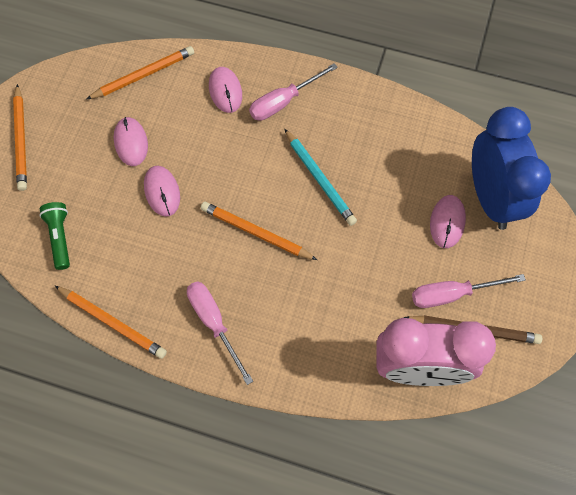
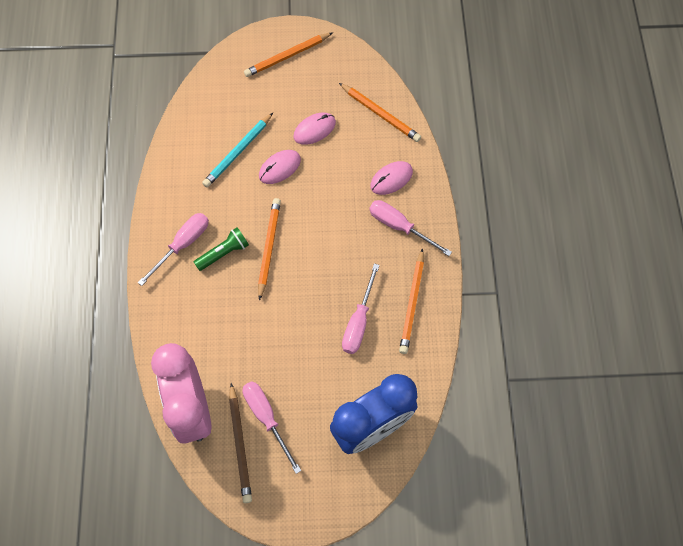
camera: 70 degrees right, 0 degrees up
(60, 238) = (216, 115): green flashlight -> green flashlight (223, 253)
(112, 322) = (161, 176): orange pencil -> orange pencil (412, 303)
(320, 179) = (336, 280): turquoise pencil -> turquoise pencil (238, 152)
(374, 173) = (358, 322): none -> pink screwdriver
(447, 222) = (333, 395): pink mouse -> none

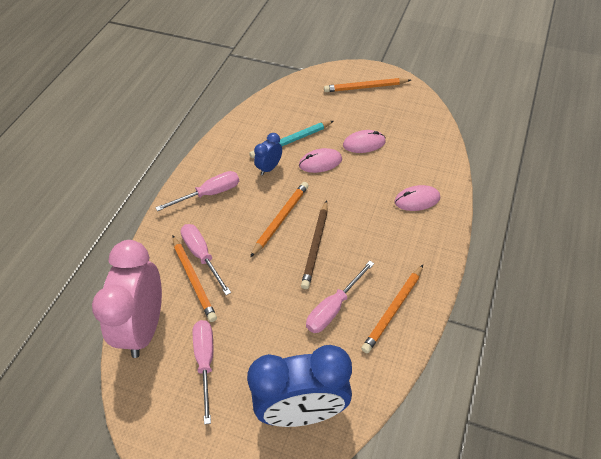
camera: 25 degrees right, 15 degrees down
(223, 253) = (240, 211): green flashlight -> none
(230, 192) = (269, 168): none -> blue clock
(240, 445) = (168, 377): brown pencil -> brown pencil (315, 246)
(380, 114) = (428, 148): orange pencil -> orange pencil (194, 280)
(399, 227) = (408, 240): pink screwdriver -> pink screwdriver (202, 256)

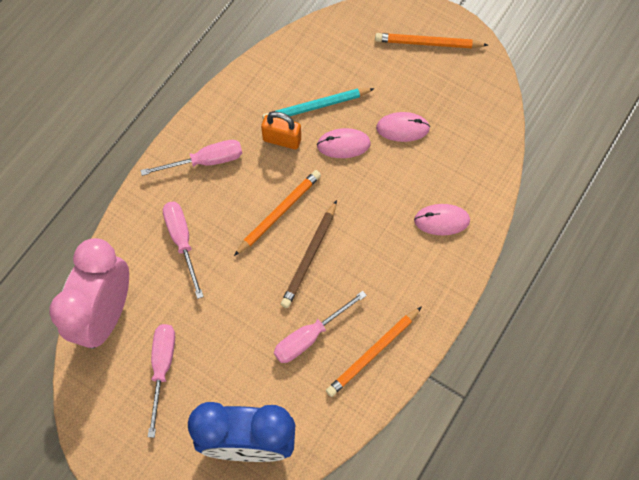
camera: 10 degrees right, 15 degrees up
(194, 280) = (168, 269): orange pencil -> none
(269, 168) = (282, 140): blue clock -> orange padlock

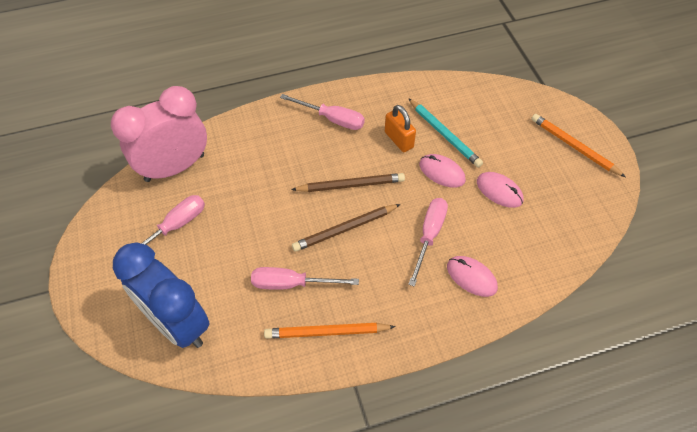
camera: 40 degrees right, 10 degrees down
(182, 241) = (267, 157): pink screwdriver -> pink screwdriver (429, 235)
(279, 212) = (351, 185): orange pencil -> brown pencil
(316, 106) = (444, 134): turquoise pencil -> turquoise pencil turned 150 degrees counterclockwise

